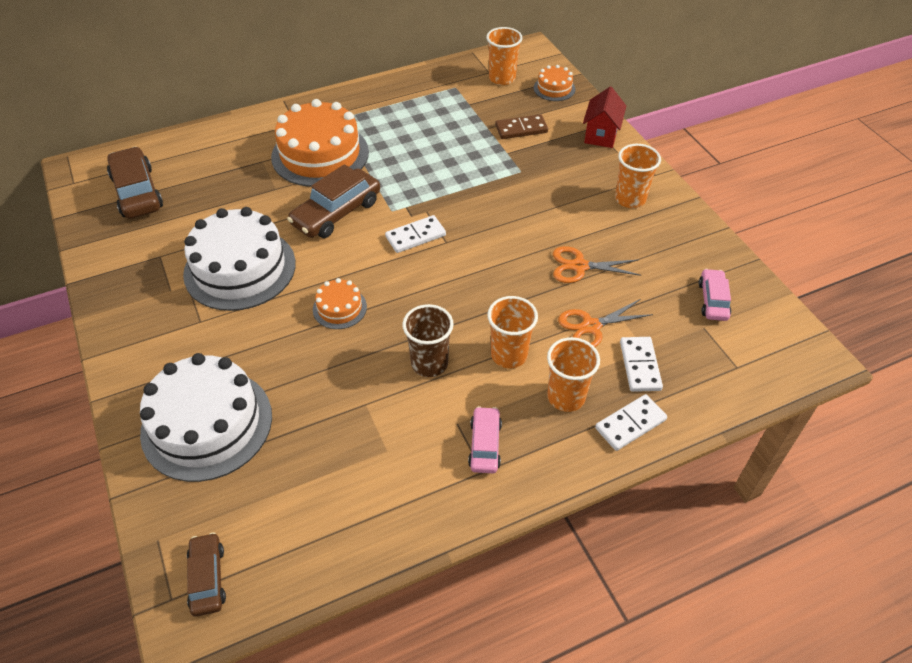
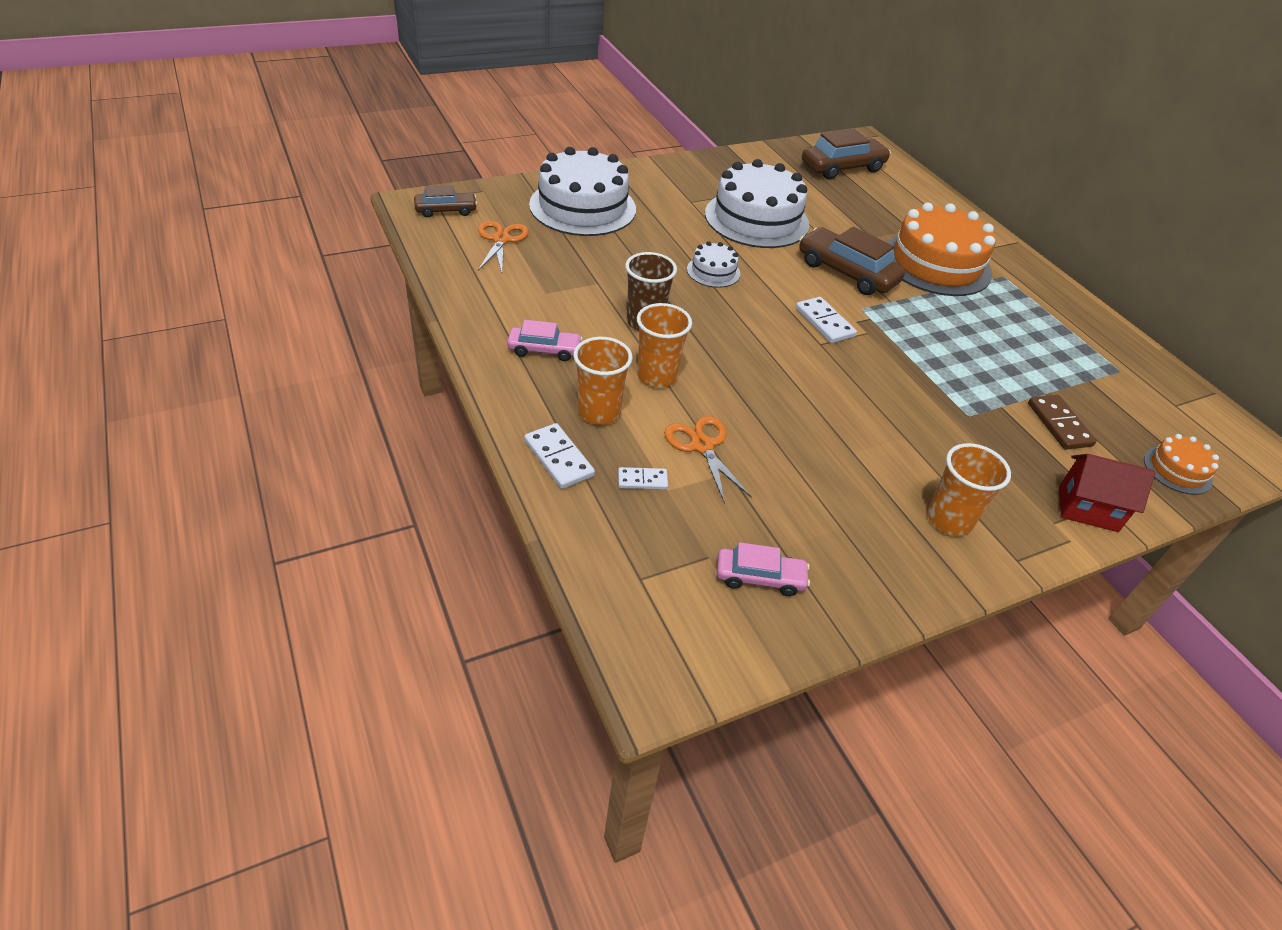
camera: 85 degrees right, 5 degrees down
(339, 308) = (713, 271): orange cake -> white cake
(502, 78) = (1168, 416): orange cup -> none
(579, 266) = (802, 449): orange scissors -> orange scissors (501, 239)
(639, 366) = (642, 480): white domino -> white domino, size x0.62

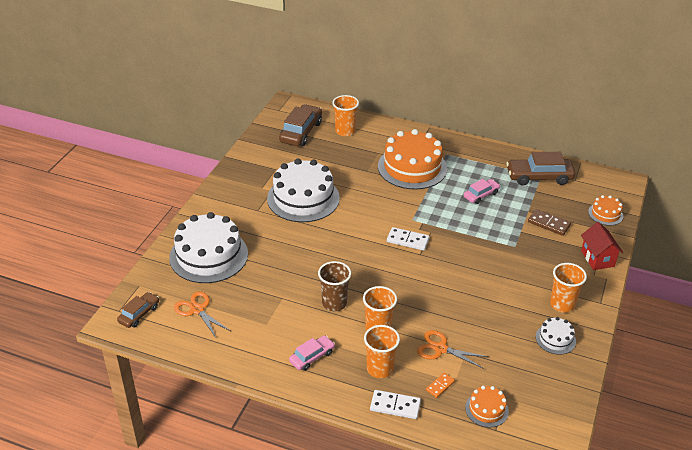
camera: 40 degrees left, 5 degrees down
(642, 480) = (440, 386): white domino -> orange domino
(663, 548) = (486, 409): none -> orange cake
(713, 271) = (325, 248): white cake -> white cake (555, 339)
(760, 577) = (533, 389): pink car -> pink car (481, 195)
(846, 272) = (382, 202): brown car -> brown car (539, 177)
(897, 192) = (345, 131): none -> orange cup
(1087, 509) = (597, 258): red house -> red house turned 75 degrees counterclockwise

